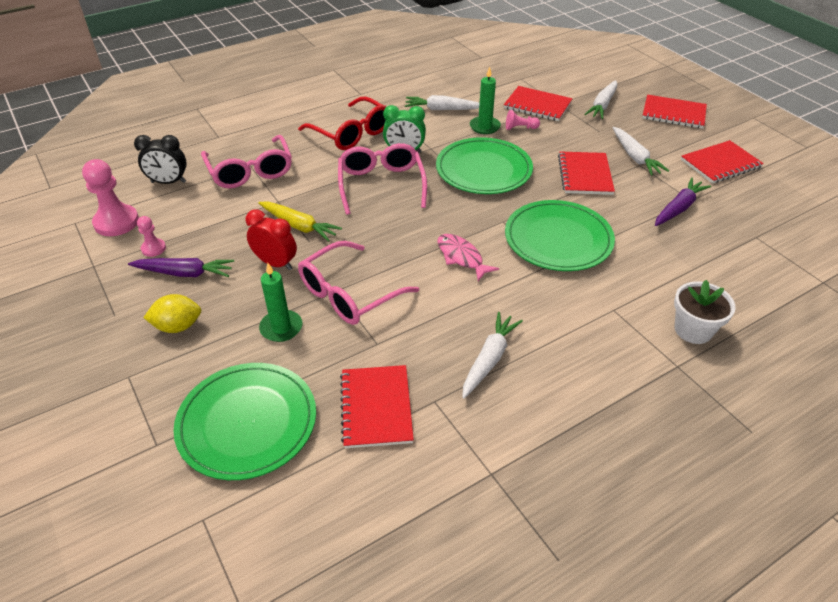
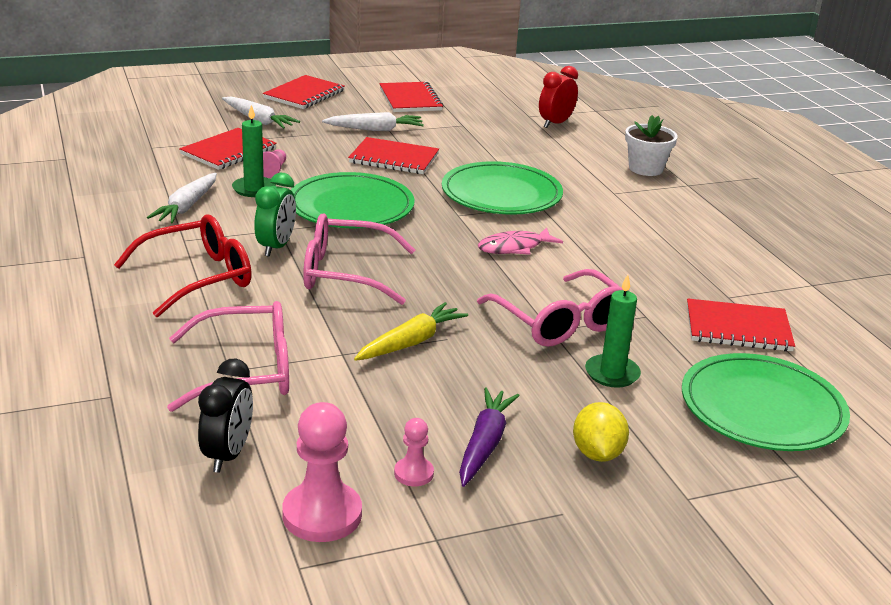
camera: 80 degrees left, 15 degrees down
(275, 263) = (486, 367): red clock -> red clock (555, 123)
(489, 359) = (674, 260): white carrot -> none
(678, 208) = (474, 133): purple carrot -> none

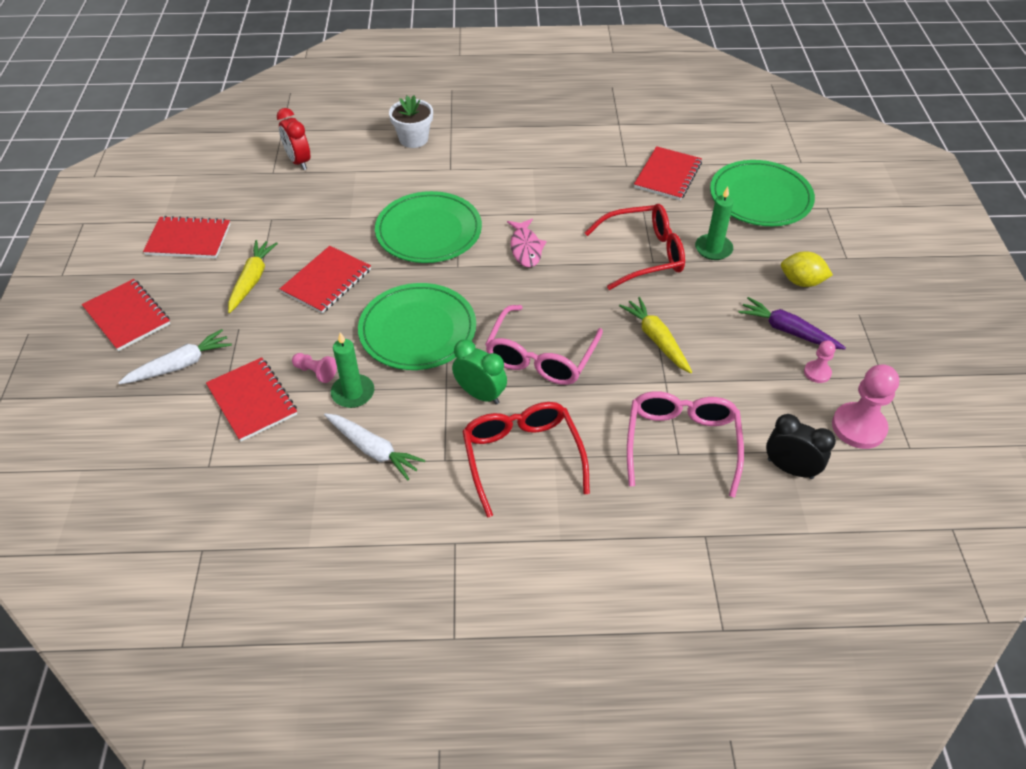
camera: 70 degrees left, 20 degrees up
(375, 129) = (252, 280): white carrot -> yellow carrot
(560, 322) = (643, 254): pink glasses -> red glasses

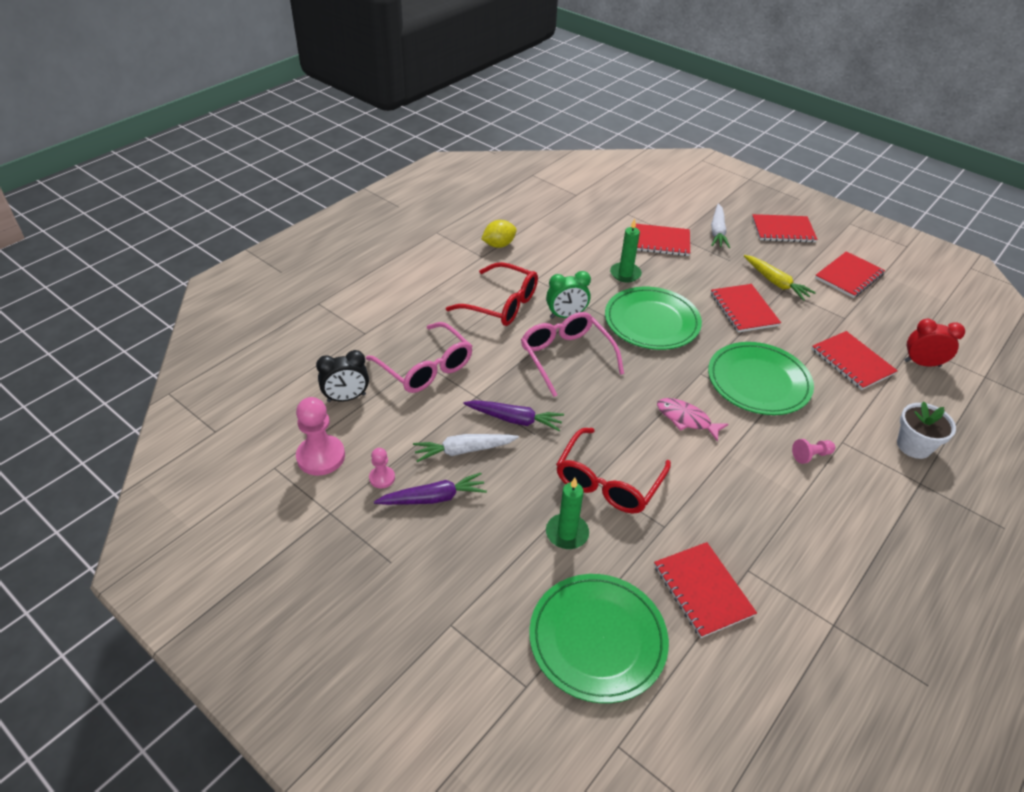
camera: 130 degrees right, 5 degrees down
(315, 372) = (658, 269): pink pawn -> pink pawn (811, 455)
(339, 194) = (852, 362): none -> red notebook
(373, 450) = (574, 261): white carrot -> white carrot (464, 450)
(656, 339) = (515, 419): yellow carrot -> purple carrot
(801, 282) = (465, 558): yellow lemon -> yellow lemon (499, 245)

